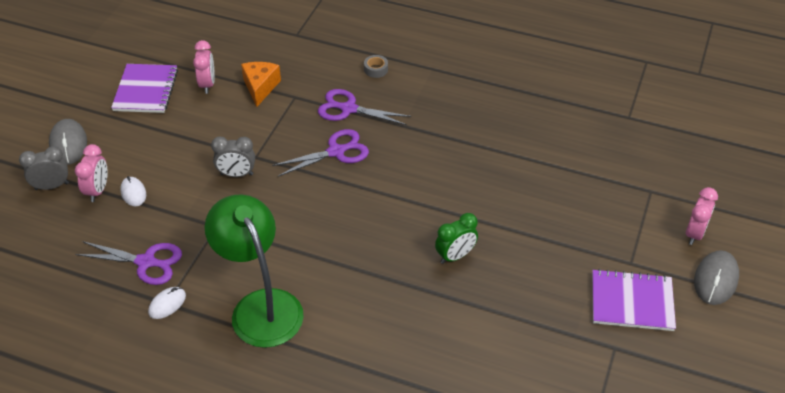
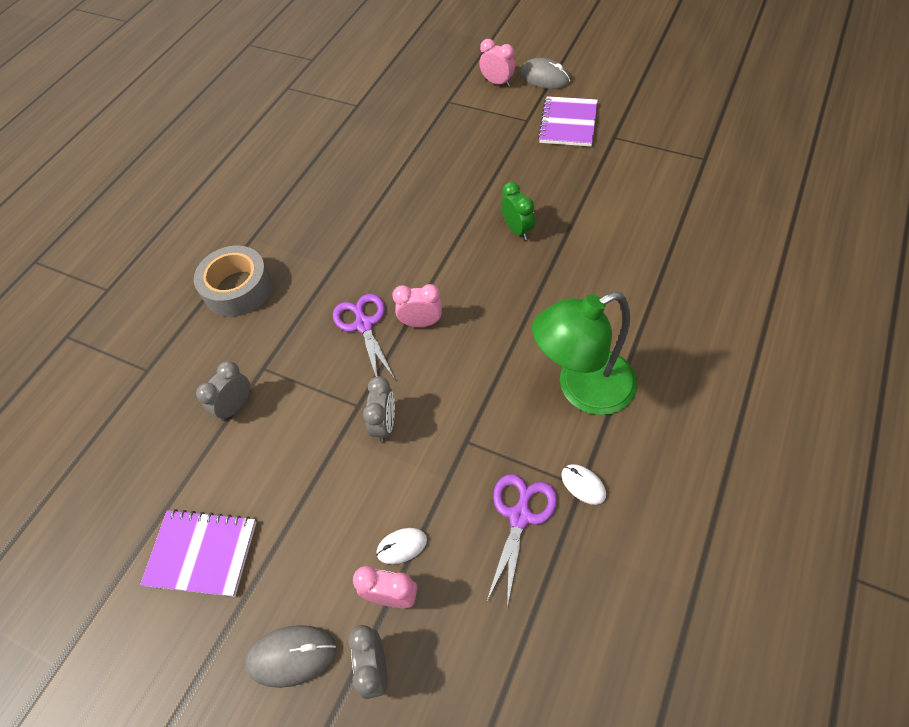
camera: 80 degrees left, 10 degrees up
(207, 84) = (213, 470): pink clock -> pink clock (421, 323)
(260, 87) = (236, 406): orange cheese -> grey clock
(349, 109) = (297, 314): purple scissors -> none
(376, 69) = (238, 288): grey tape -> grey tape, size x2.43

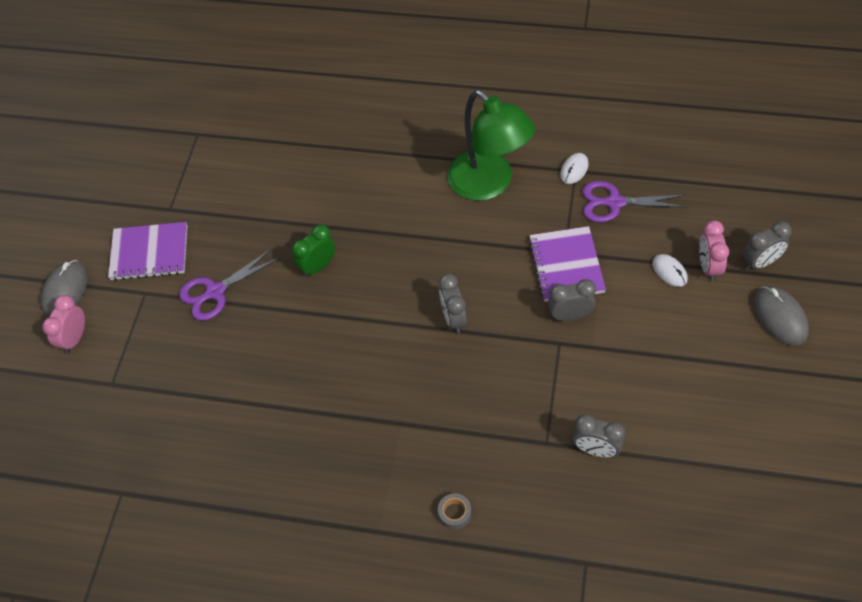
camera: 105 degrees left, 0 degrees up
(202, 553) = (739, 415): purple notebook -> purple notebook (566, 265)
(238, 288) = (454, 513): grey tape -> grey tape, size x0.41
(364, 325) = (469, 367): purple scissors -> purple scissors (215, 291)
(421, 323) = (454, 318): pink clock -> grey clock

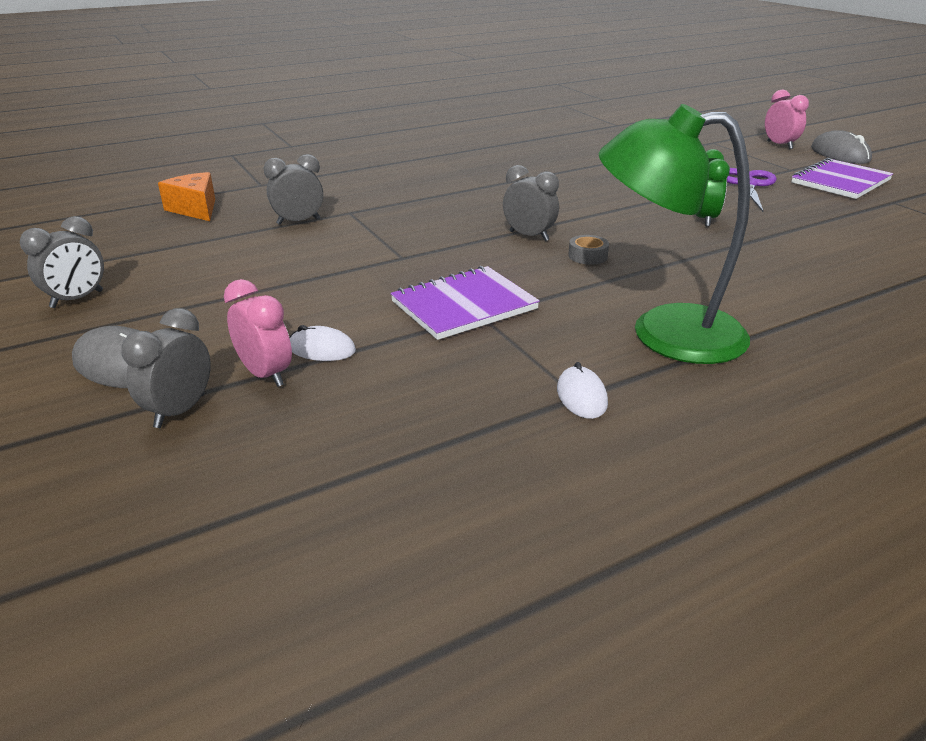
camera: 135 degrees right, 25 degrees down
(454, 513) = (388, 172): grey tape -> grey tape (587, 256)
(566, 265) = (464, 305): purple notebook -> purple notebook turned 75 degrees counterclockwise
(570, 315) = (412, 275): grey clock -> grey clock (77, 299)
(614, 203) = (474, 385): purple scissors -> none
(668, 536) = (195, 209): none -> orange cheese

